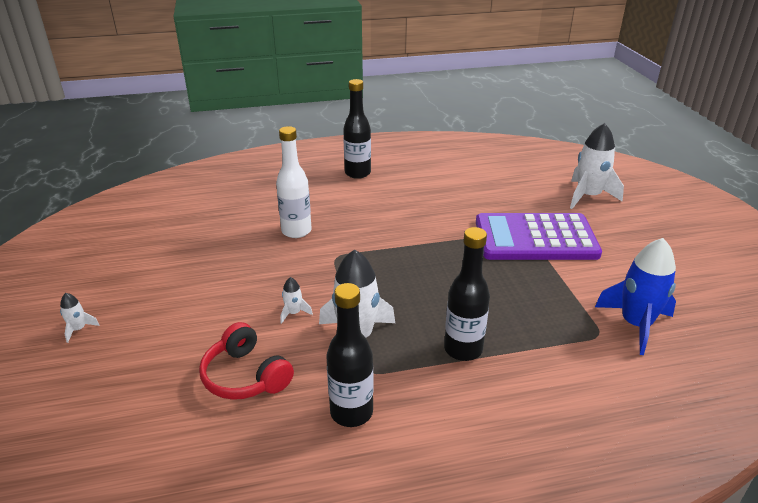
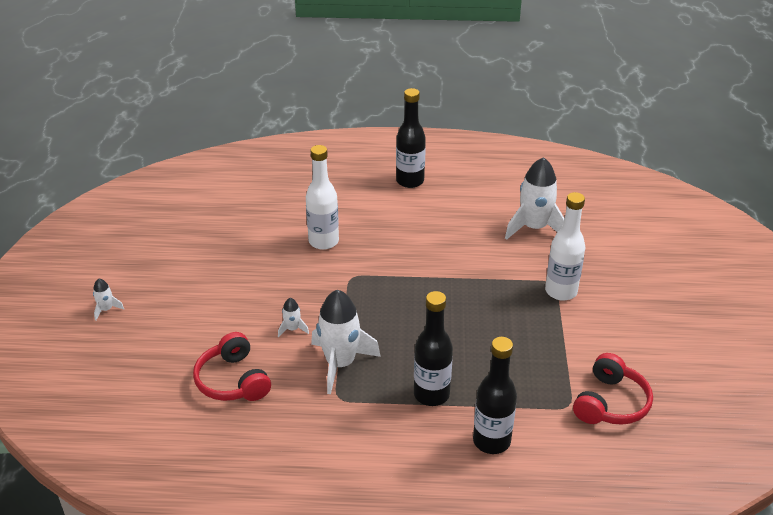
camera: 15 degrees right, 5 degrees up
(351, 412) = (310, 430): black bottle -> black bottle (491, 441)
(535, 238) = (561, 291): purple calculator -> white bottle
(588, 196) = (646, 250): white rocket -> white rocket (534, 228)
(636, 324) = (610, 403): blue rocket -> red headphones

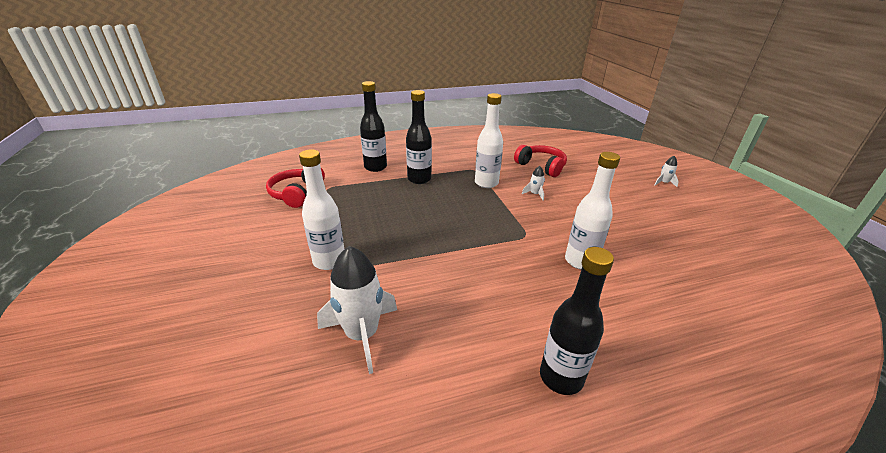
camera: 160 degrees right, 5 degrees down
(340, 364) = (486, 183): white rocket -> white bottle

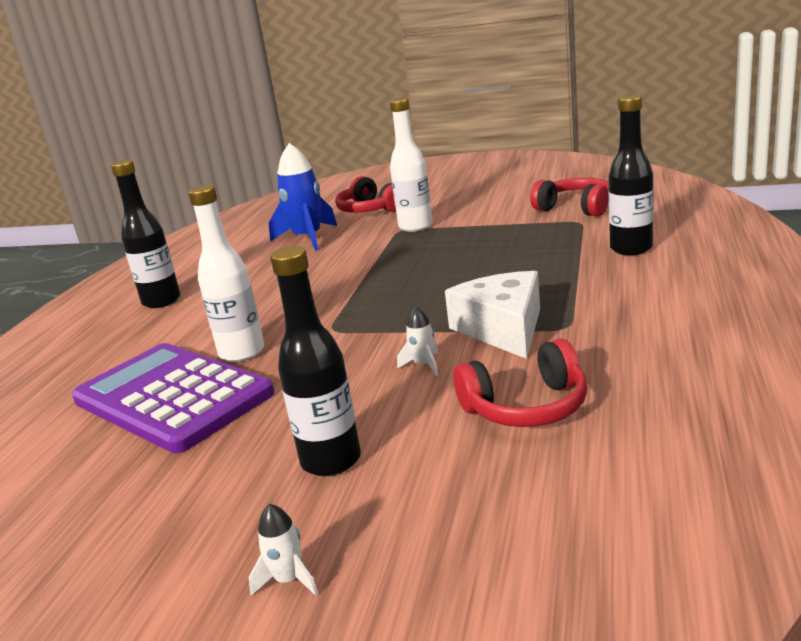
camera: 125 degrees right, 10 degrees down
(264, 318) = (370, 210): none -> red headphones
(362, 334) = (308, 238): white rocket -> blue rocket
(419, 179) = (562, 277): black bottle -> black bottle (331, 461)
(486, 183) = (503, 328): white bottle -> white cheese
(643, 264) = (172, 397): none -> purple calculator

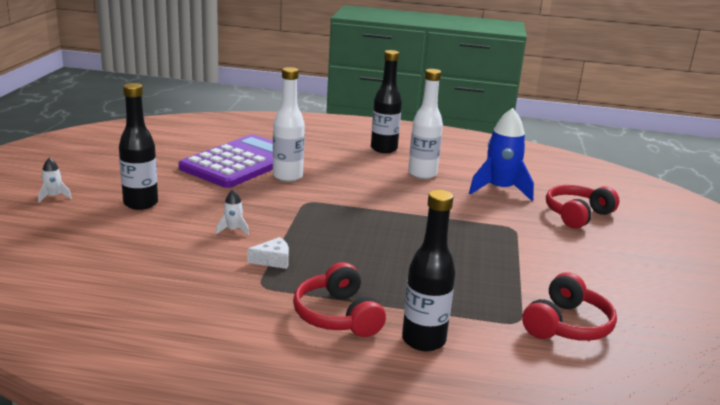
camera: 80 degrees right, 0 degrees up
(415, 227) = (521, 235): white bottle -> white bottle (422, 174)
(503, 328) = (273, 260): white cheese -> white cheese, size x0.48
(526, 407) = (154, 259): red headphones -> red headphones (337, 315)

